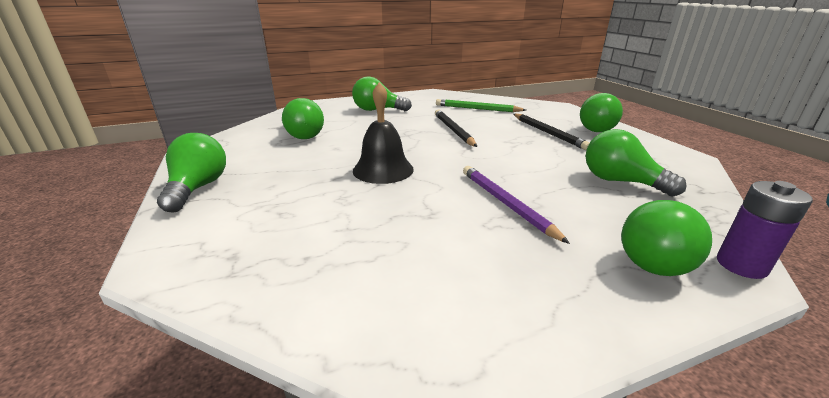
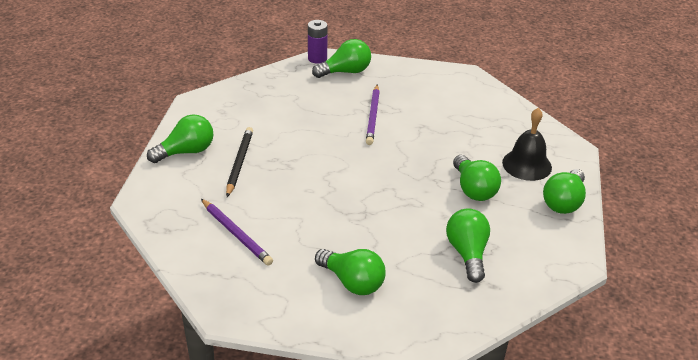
camera: 150 degrees left, 10 degrees up
(383, 169) = (423, 172): black bell -> black bell (527, 165)
(453, 130) = (315, 201): black pencil -> none
(477, 109) = (236, 234): green pencil -> purple pencil
(620, 181) = (282, 104): green light bulb -> green light bulb (473, 189)

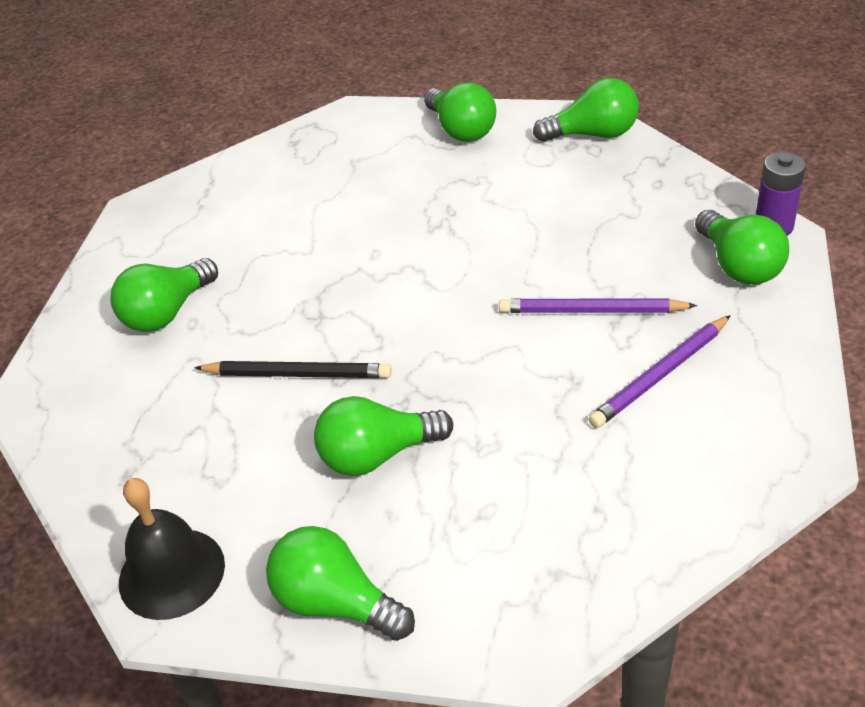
camera: 95 degrees right, 5 degrees up
(236, 234) = (280, 197): purple pencil -> purple pencil (660, 375)
(239, 163) = (438, 179): black pencil -> black pencil (297, 374)
(467, 253) = (207, 443): green light bulb -> green light bulb (593, 134)
(527, 165) = (460, 546): black bell -> black bell (171, 573)

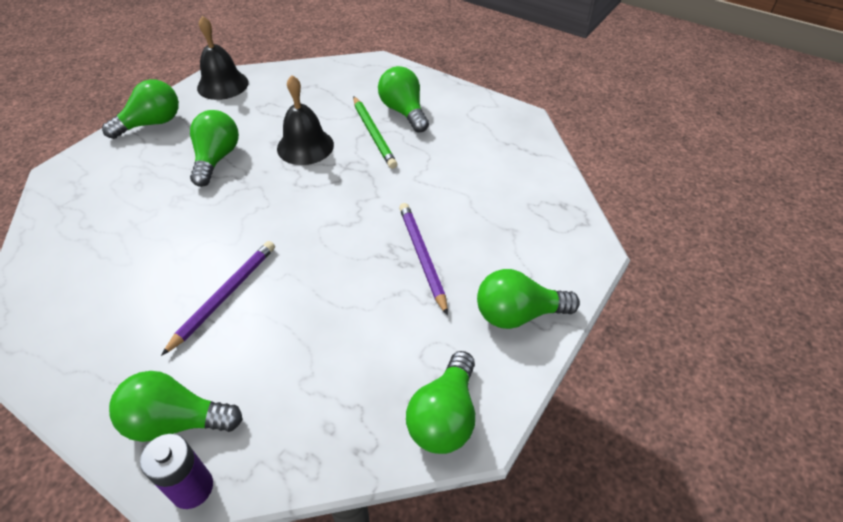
camera: 110 degrees right, 5 degrees up
(235, 320) = (373, 134): none -> green pencil
(297, 374) = (305, 146): black pencil -> black bell
(660, 375) = (135, 303): purple pencil -> purple pencil (422, 257)

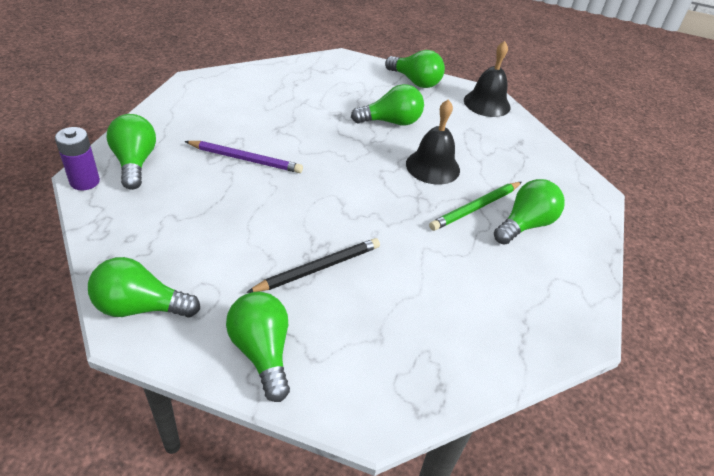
camera: 70 degrees right, 5 degrees down
(422, 257) = (318, 268): purple pencil -> black pencil

